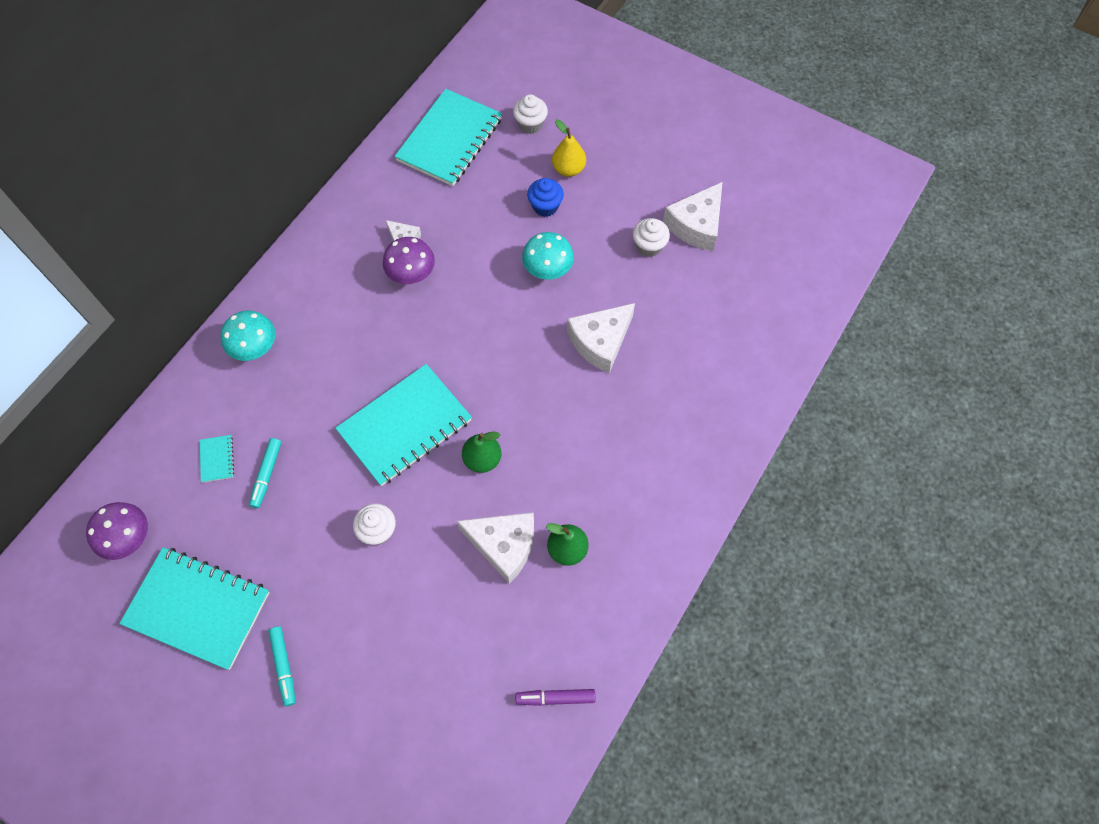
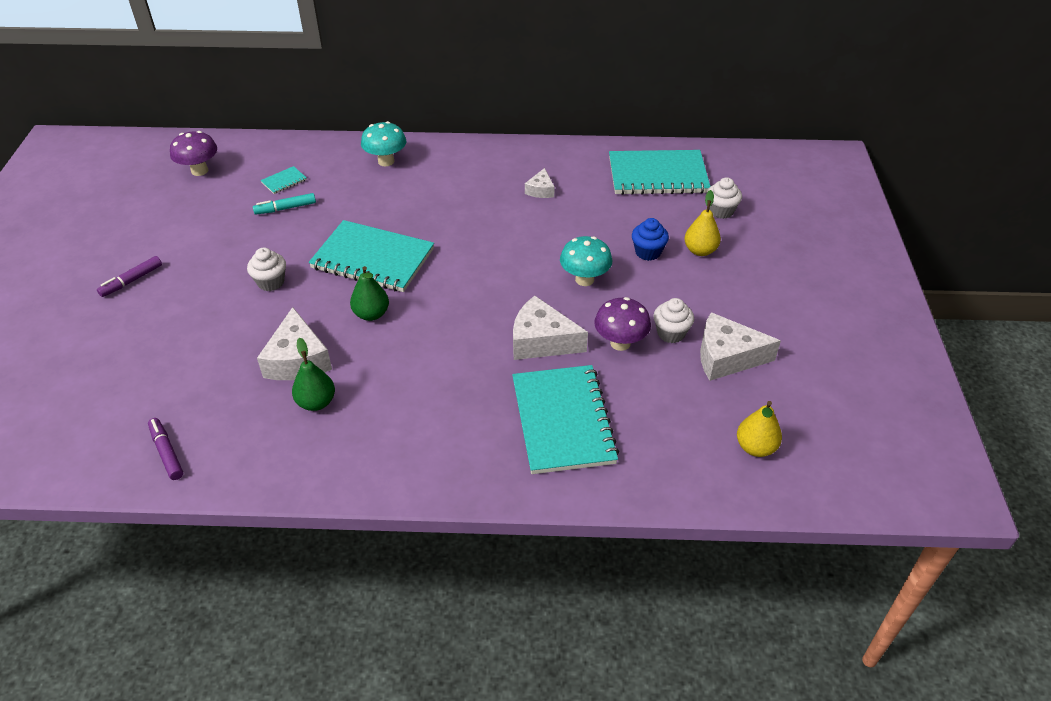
camera: 60 degrees right, 20 degrees down
(198, 608) = (161, 221): turquoise notebook -> turquoise notebook (563, 421)
(284, 666) = (132, 281): turquoise marker -> purple marker
(412, 275) = (512, 207): purple mushroom -> purple mushroom (620, 343)
(791, 262) = (755, 447): none -> yellow pear

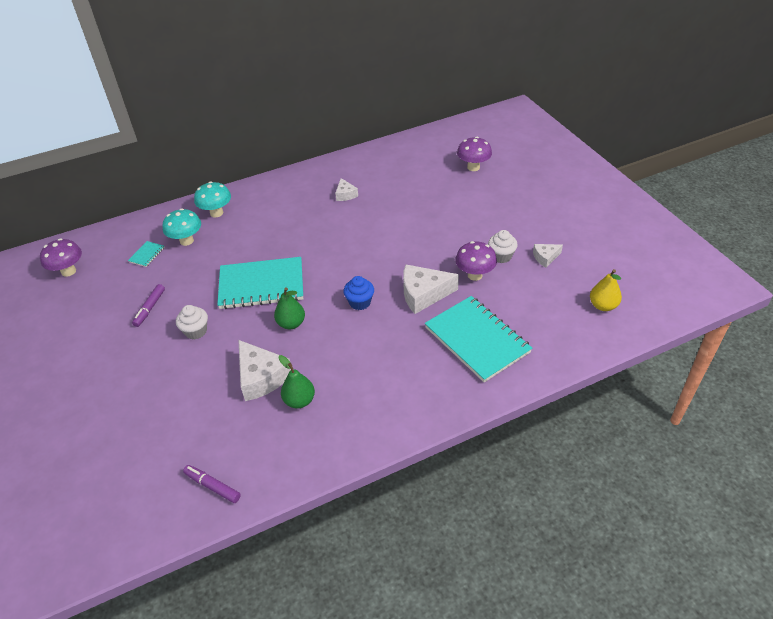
camera: 25 degrees left, 0 degrees up
(132, 281) = (78, 375): purple marker -> purple marker (150, 308)
(285, 208) = (164, 274): turquoise marker -> none
(584, 279) = (420, 243): turquoise mushroom -> turquoise mushroom (186, 241)
(648, 252) = (447, 210): blue cupcake -> blue cupcake (360, 302)
(657, 175) = (416, 158): turquoise notebook -> none
(700, 250) = (479, 197): yellow pear -> none
(721, 211) = (473, 167): white cupcake -> purple mushroom
(727, 357) = (545, 257): white cheese -> white cheese, size x0.54

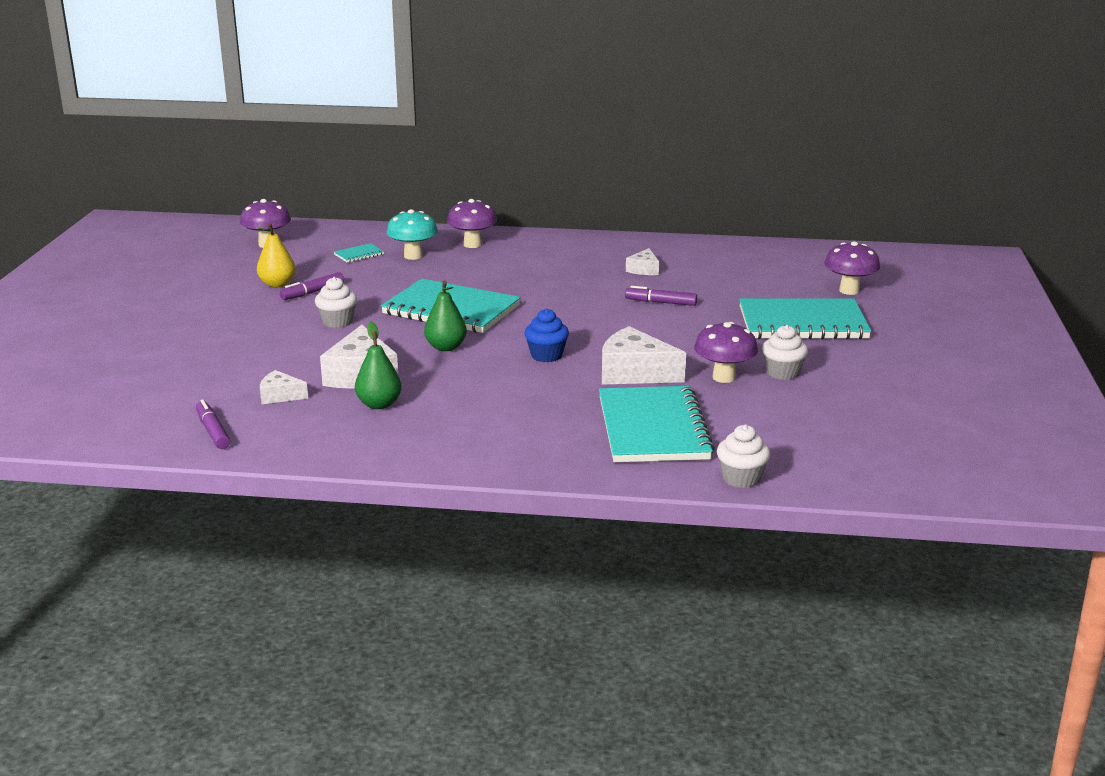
camera: 30 degrees right, 20 degrees down
(216, 213) = (472, 244): turquoise mushroom -> purple mushroom
(382, 222) = (660, 302): none -> purple marker
(474, 207) = (802, 323): none -> turquoise notebook
(545, 257) = (845, 392): white cheese -> white cheese (280, 396)
(558, 359) = (741, 479): none -> white cupcake
(603, 306) = (873, 456): yellow pear -> yellow pear (277, 284)

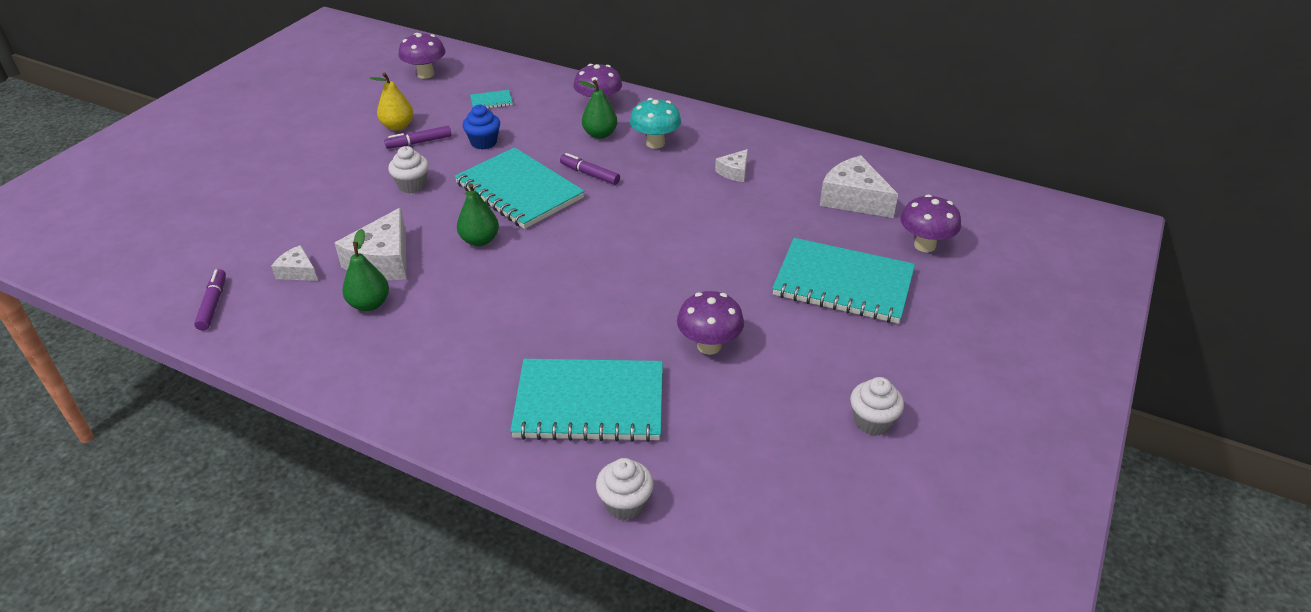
camera: 20 degrees right, 15 degrees up
(413, 256) = (536, 112): turquoise mushroom -> turquoise mushroom (655, 143)
(492, 262) = (600, 134): none -> green pear
(546, 355) = (561, 273): blue cupcake -> blue cupcake (484, 142)
(634, 372) = (626, 317): white cheese -> white cheese (853, 199)
(653, 428) = (589, 403): turquoise notebook -> turquoise notebook turned 75 degrees clockwise
(660, 302) = (719, 222): purple marker -> purple marker (590, 174)
(782, 373) = (773, 354): white cupcake -> white cupcake (872, 421)

